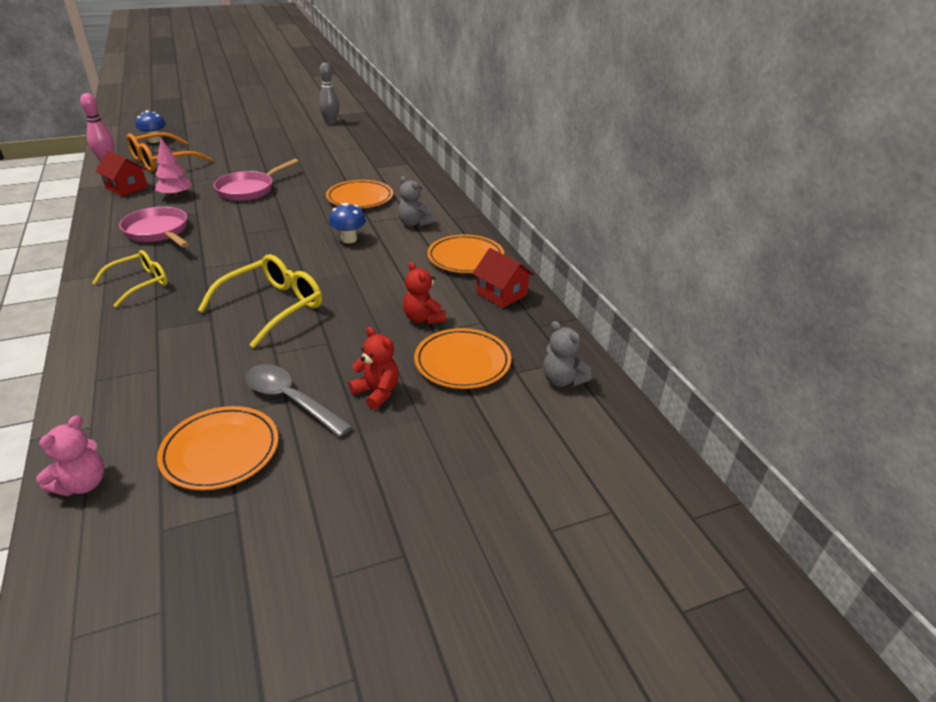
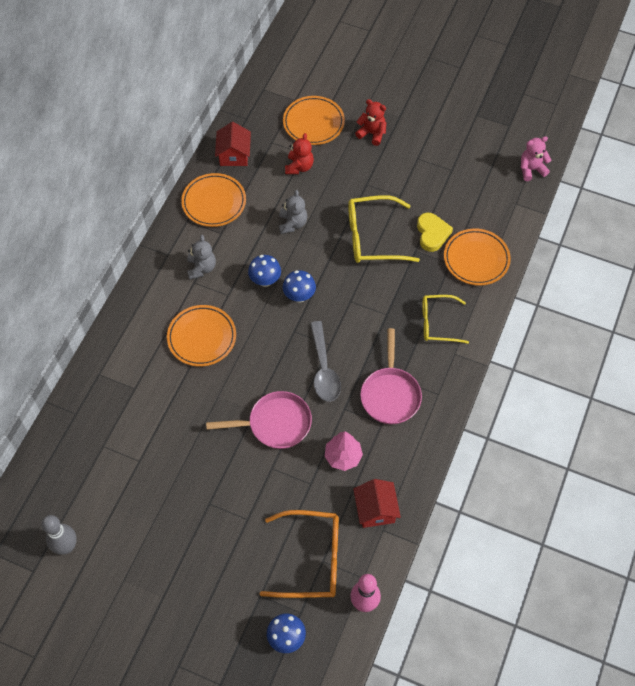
camera: 135 degrees left, 25 degrees up
(200, 341) = (432, 233): none -> yellow heart
(220, 451) = (466, 148): orange plate -> orange plate (476, 259)
(290, 400) = (415, 157): grey spoon -> grey spoon (324, 369)
(305, 244) = (299, 296): none -> blue mushroom
(377, 392) = (372, 133): red teddy bear -> red teddy bear turned 120 degrees clockwise
(562, 380) = (280, 81): grey teddy bear -> grey teddy bear (292, 224)

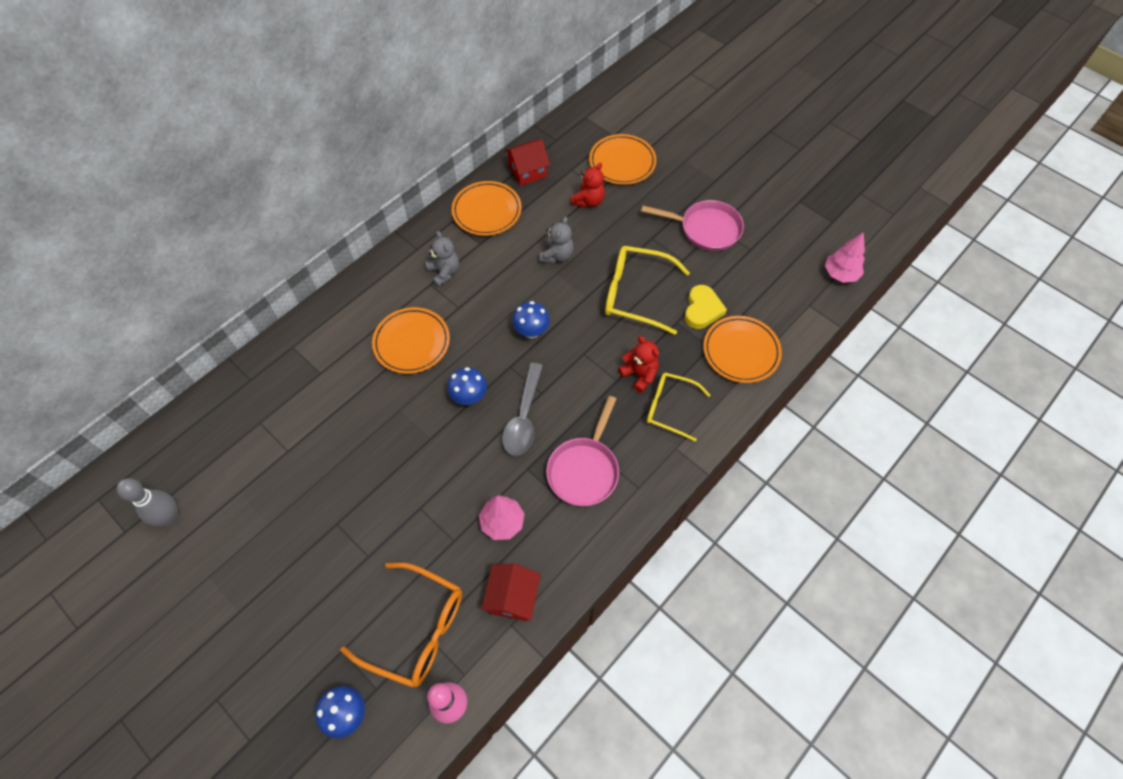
camera: 20 degrees right, 0 degrees up
(201, 268) = (444, 272): grey teddy bear -> grey teddy bear turned 45 degrees counterclockwise
(234, 155) = (528, 171): red house -> red house turned 45 degrees clockwise
(265, 280) = (503, 304): blue mushroom -> blue mushroom (469, 397)
(275, 424) = (446, 460): pink pan -> pink pan (706, 229)
(372, 133) = (679, 189): red teddy bear -> red teddy bear (639, 374)
(531, 169) = (840, 274): pink teddy bear -> pink tree

